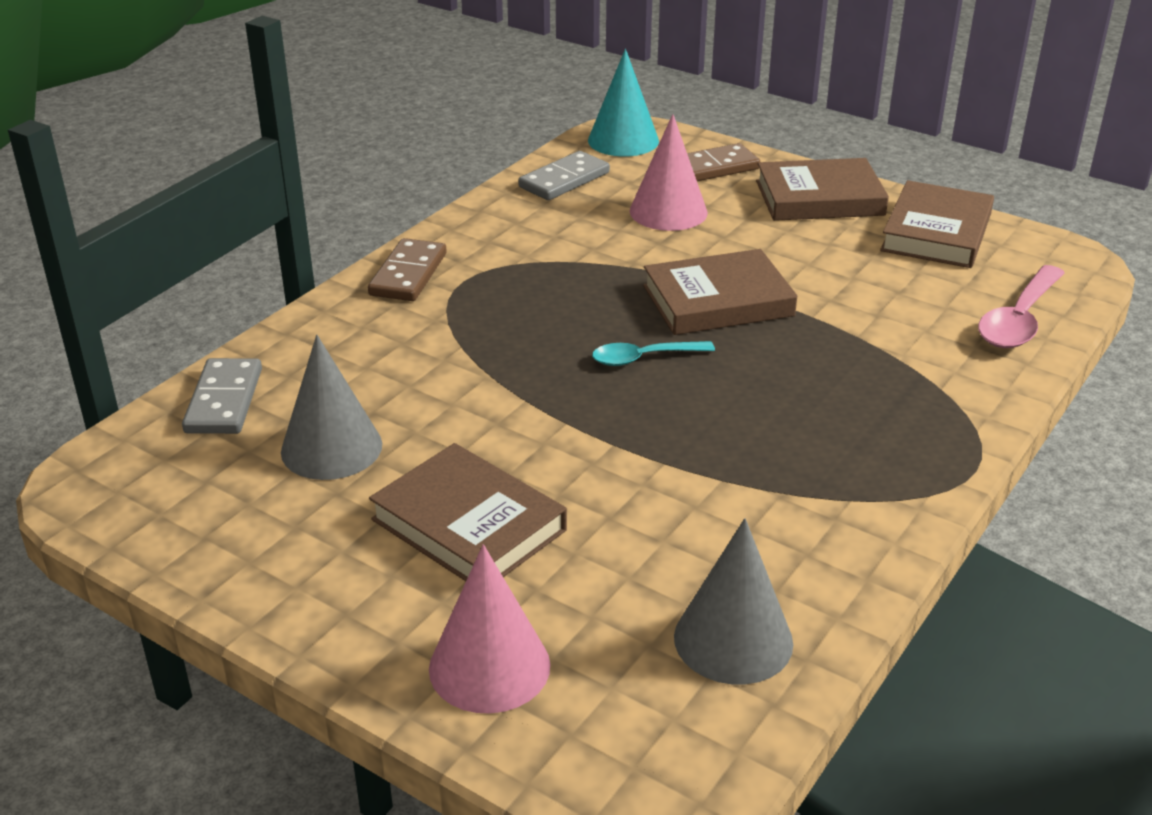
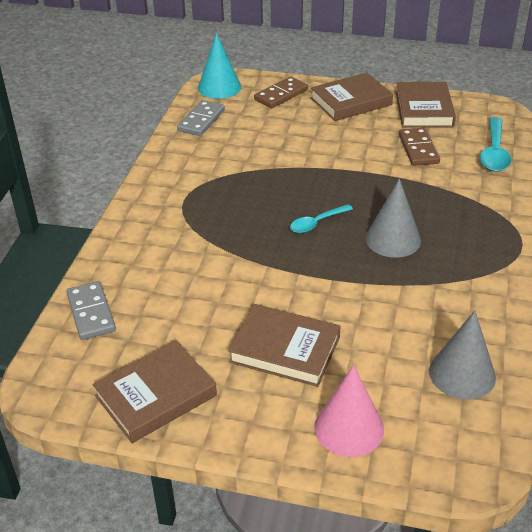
camera: 20 degrees left, 5 degrees up
(331, 448) = (176, 325): grey cone -> grey cone (393, 239)
(408, 274) = (148, 203): brown domino -> brown domino (418, 149)
(668, 211) = (273, 128): pink cone -> none
(718, 301) = (335, 178): brown book -> brown book (156, 396)
(1019, 320) = (494, 152): pink spoon -> turquoise spoon

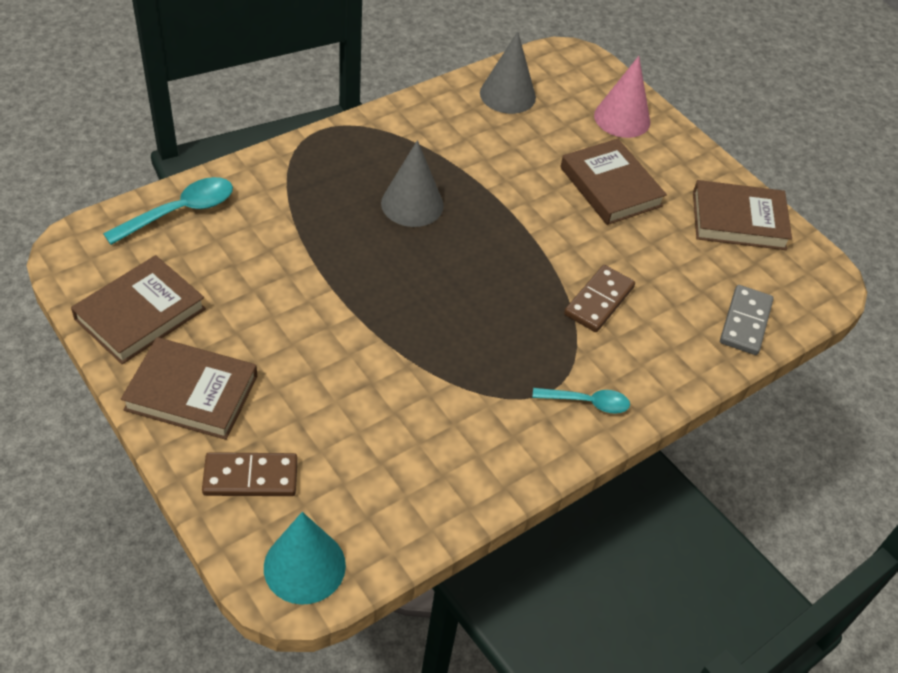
camera: 145 degrees left, 10 degrees up
(201, 120) = (404, 509): grey domino -> none
(316, 223) = (454, 265): turquoise spoon -> turquoise spoon (587, 402)
(418, 149) = (239, 270): brown domino -> brown domino (599, 301)

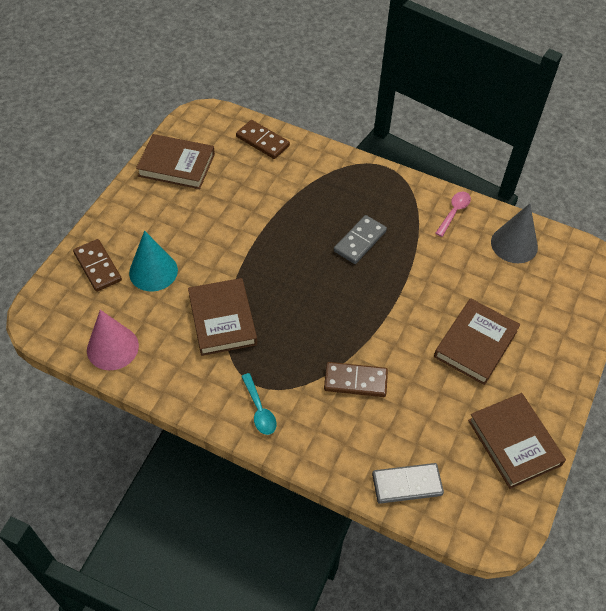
camera: 65 degrees right, 5 degrees up
(180, 212) = (262, 141): turquoise spoon -> brown domino
(191, 393) = (138, 214): brown book -> brown book (222, 319)
(304, 566) = (54, 319): turquoise cone -> turquoise cone (153, 271)
(412, 204) = (360, 241): grey cone -> grey domino
(431, 113) = (454, 212): none -> pink spoon
(622, 118) = (557, 322): pink cone -> pink cone (112, 347)

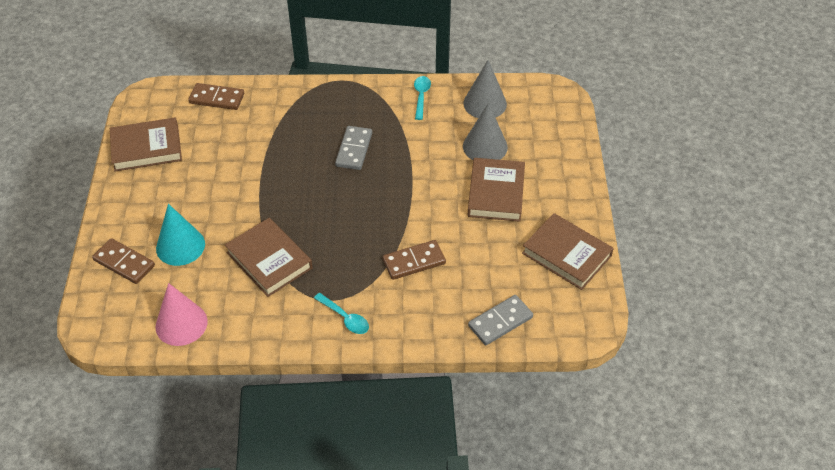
camera: 25 degrees left, 5 degrees down
(454, 212) = (421, 96): pink spoon -> turquoise spoon
(490, 290) = (485, 146): none -> grey cone

